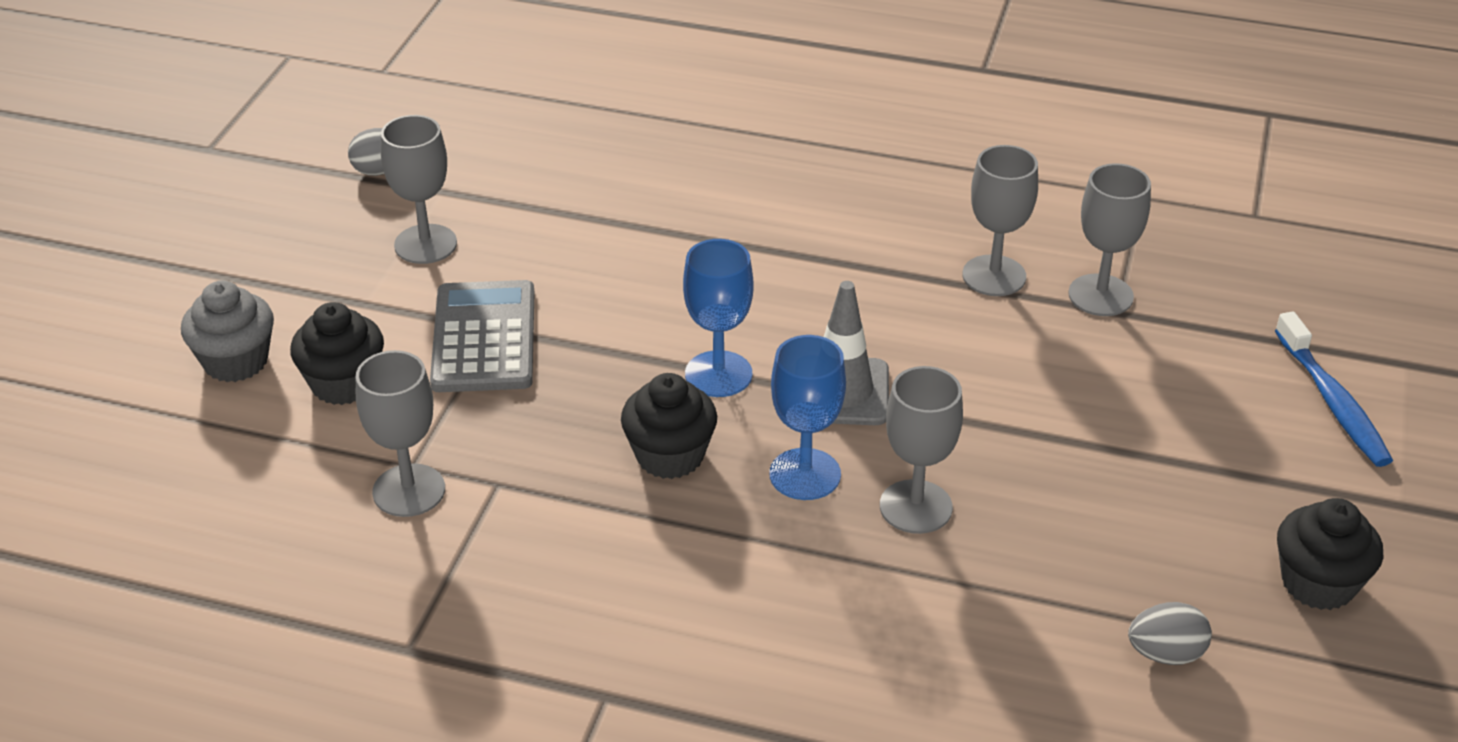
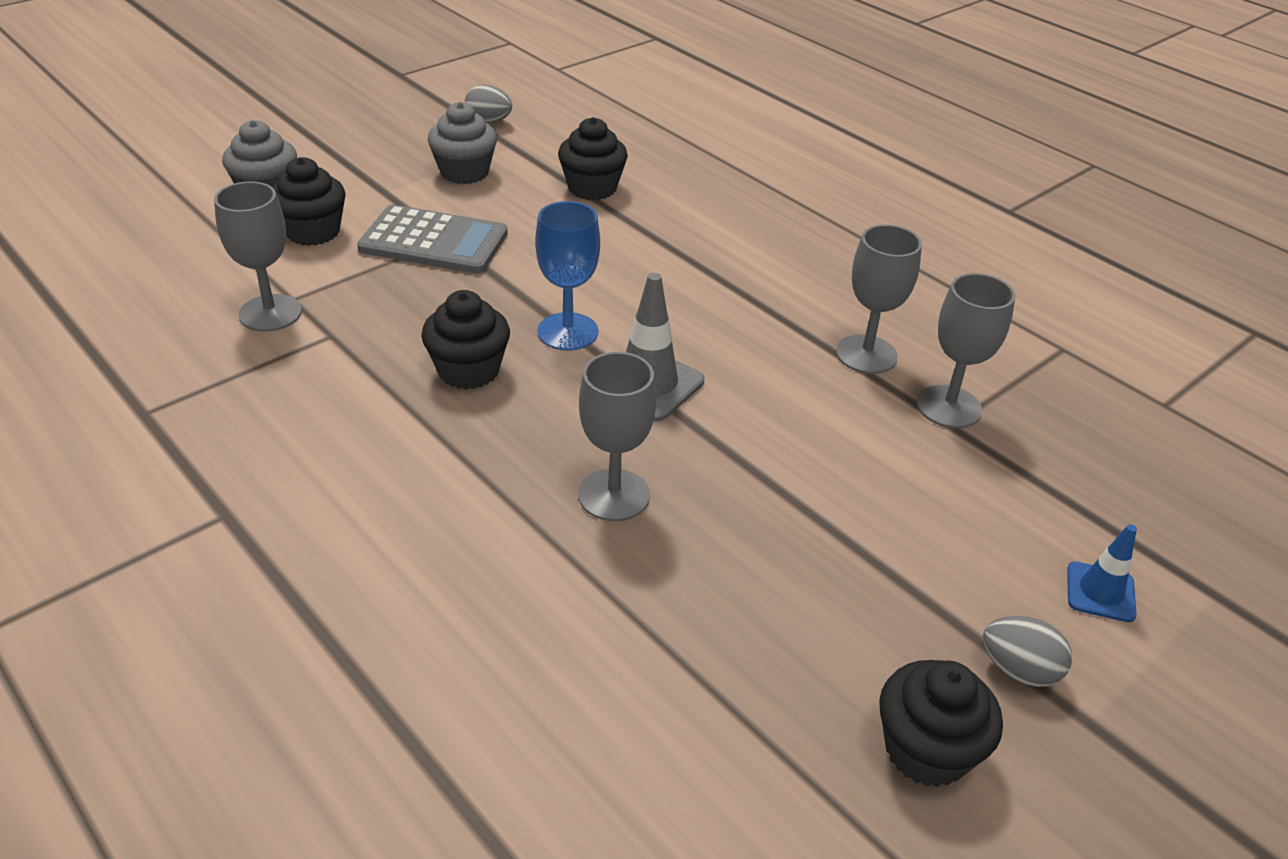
camera: 30 degrees right, 0 degrees up
(425, 244) = (464, 172): grey goblet -> grey cupcake
(484, 338) = (434, 241): grey calculator -> grey calculator turned 75 degrees clockwise
(577, 207) = (592, 188): none -> black cupcake
(805, 474) = (553, 429): blue goblet -> none
(1165, 654) = (706, 732): grey egg -> grey egg (1018, 670)
(1333, 402) = (1100, 592): blue toothbrush -> blue traffic cone

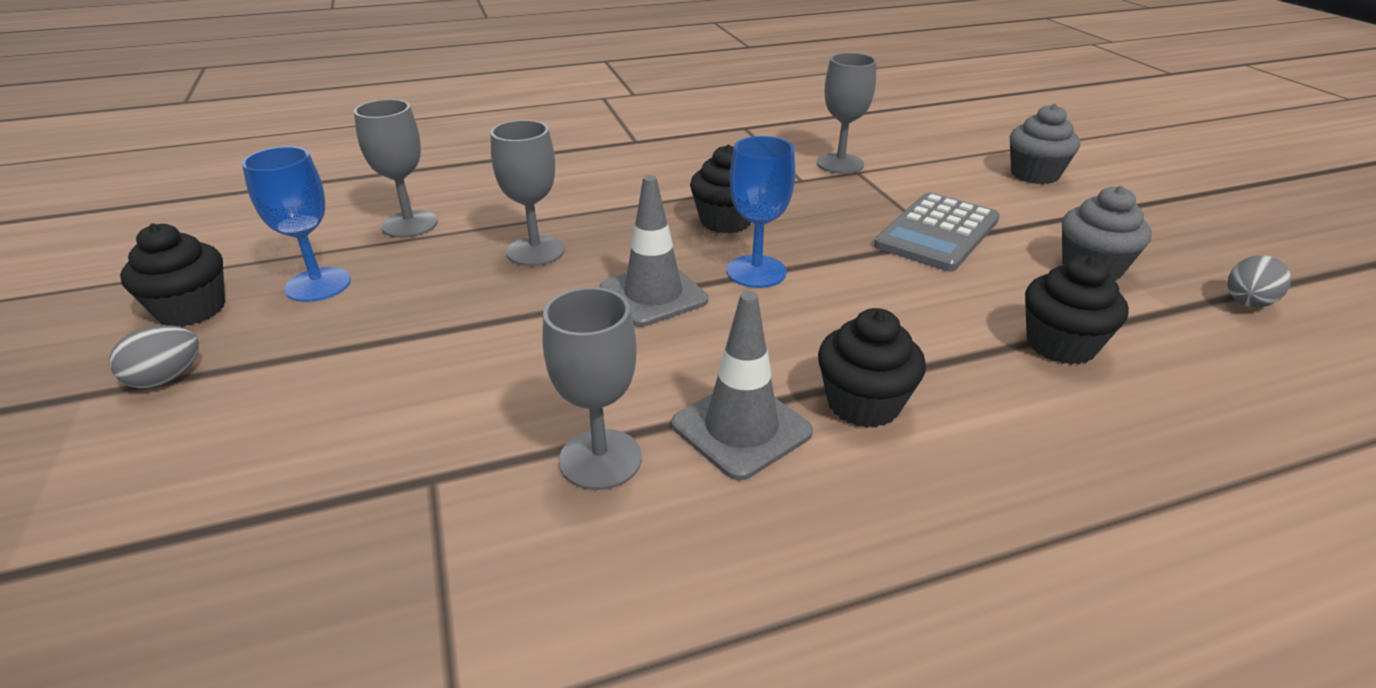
camera: 115 degrees right, 5 degrees down
(313, 232) = (962, 186): black cupcake -> black cupcake (863, 404)
(786, 303) = (741, 428): none -> grey traffic cone
(799, 656) = (318, 285): none -> blue goblet
(948, 407) = (459, 491): grey goblet -> grey goblet (409, 224)
(1100, 592) = (138, 474): blue traffic cone -> none

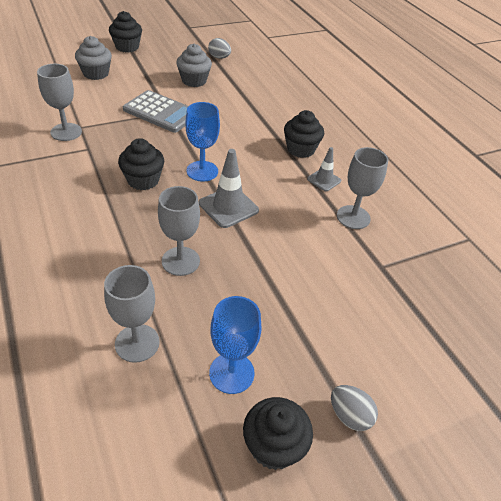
camera: 100 degrees left, 10 degrees up
(741, 428) = (324, 180): grey traffic cone -> grey traffic cone, size x0.61
(1060, 345) = (253, 100): black cupcake -> black cupcake (127, 47)

